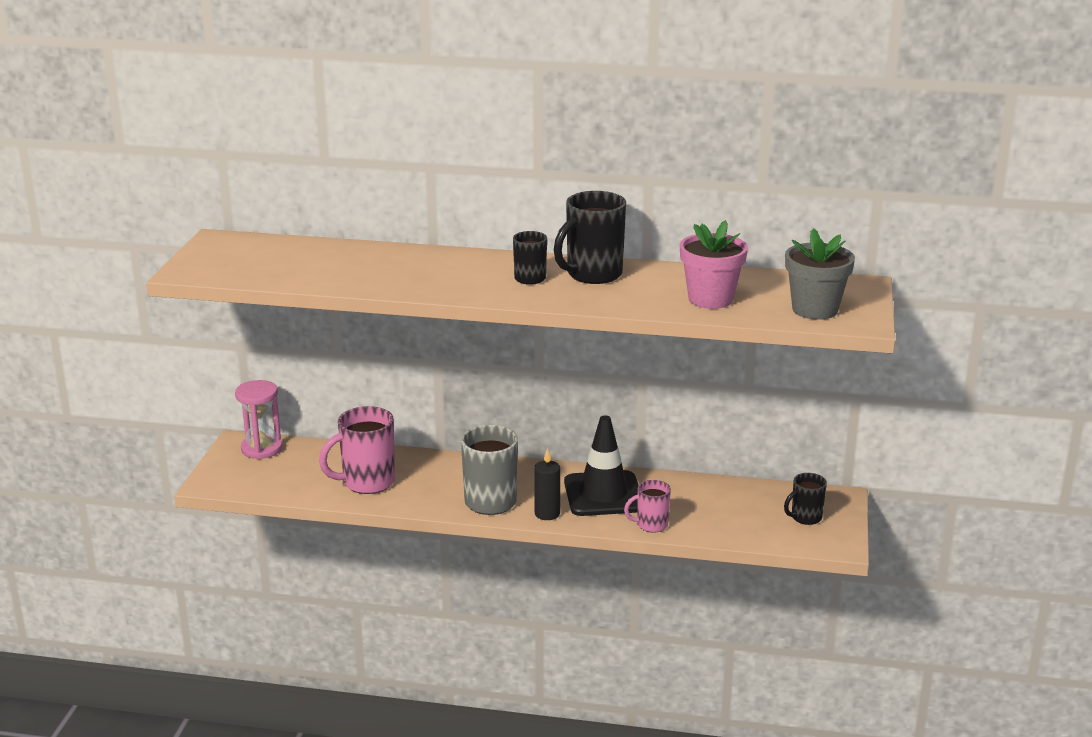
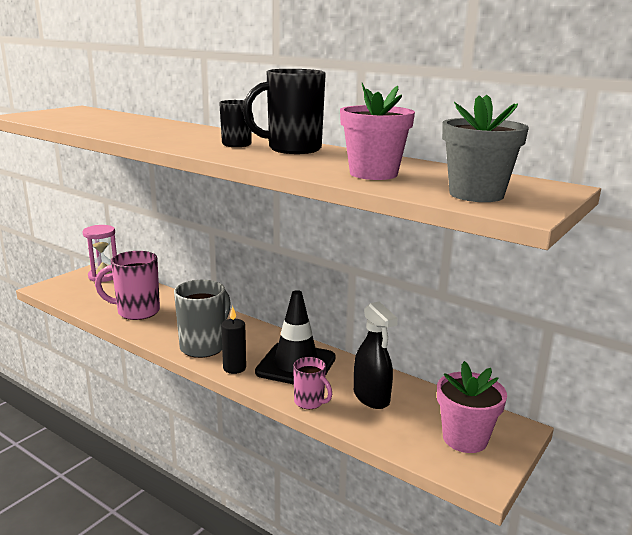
camera: 25 degrees right, 5 degrees down
(651, 525) = (310, 402): pink mug -> pink mug turned 150 degrees counterclockwise
(701, 505) = (371, 397): none -> black spray bottle
(805, 518) = (465, 438): black mug -> pink flower pot

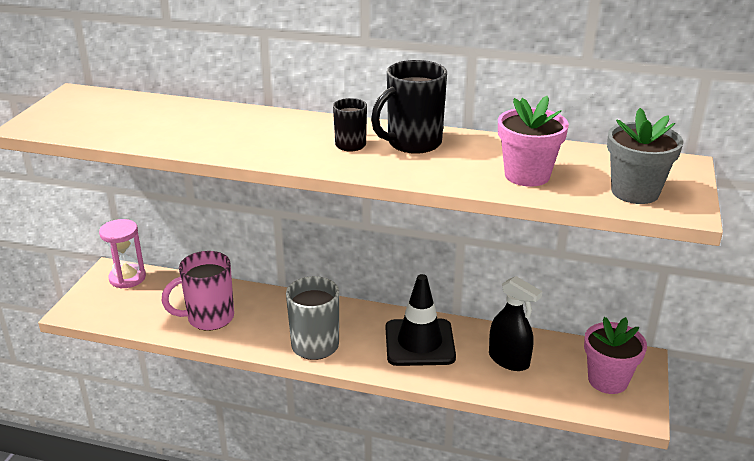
camera: 20 degrees left, 10 degrees up
(234, 368) = (365, 361): black candle -> none
(310, 402) = (460, 380): pink mug -> none

